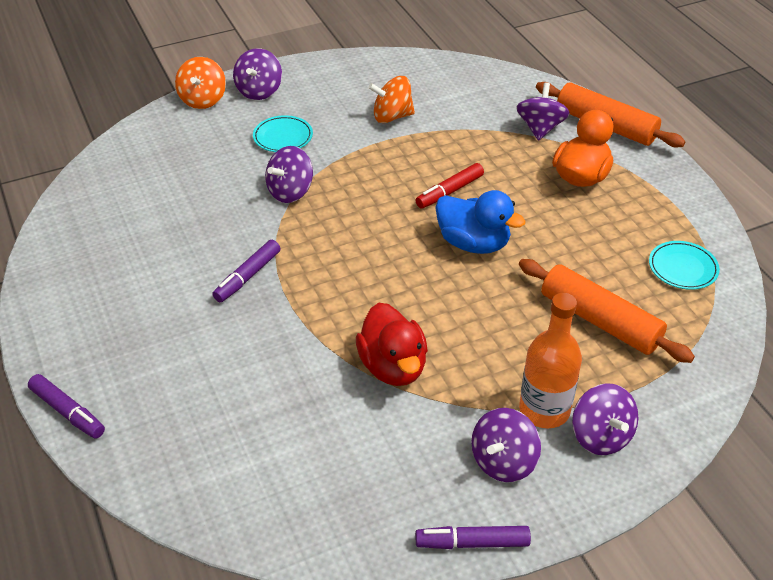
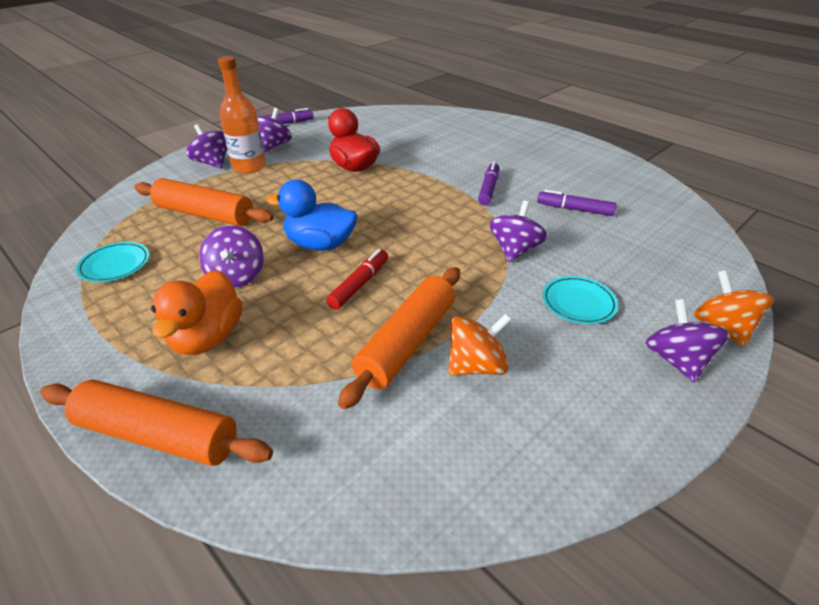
camera: 160 degrees right, 5 degrees down
(68, 412) = (522, 124): purple marker -> purple marker (574, 209)
(431, 140) = (407, 342): none -> orange rolling pin
(540, 128) = (263, 401): purple spinning top -> purple spinning top (237, 276)

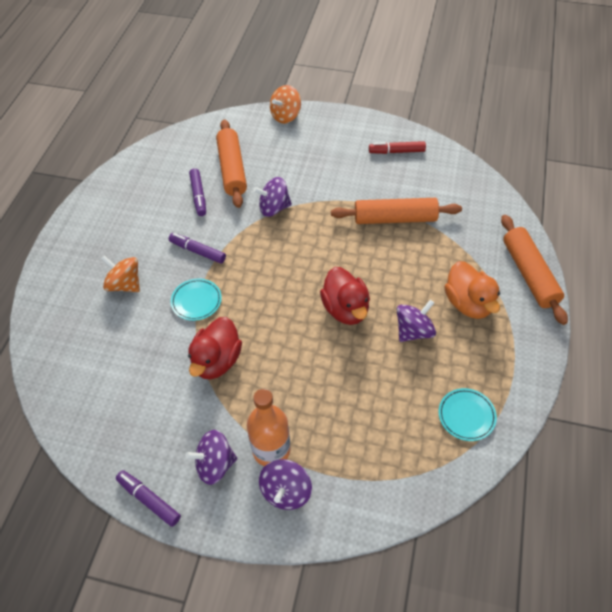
camera: 120 degrees left, 15 degrees up
(204, 214) = (368, 415): orange rolling pin -> orange rolling pin (232, 169)
(207, 337) = (468, 303): orange duck -> orange duck turned 90 degrees clockwise
(320, 244) = (345, 309): blue duck -> red duck
(359, 284) = (368, 263): red marker -> red marker (396, 151)
(476, 365) = (387, 187): orange spinning top -> orange spinning top (125, 284)
(488, 189) = (197, 251): purple marker -> purple marker turned 45 degrees clockwise
(578, 303) = (306, 167): turquoise plate -> turquoise plate (196, 301)
(676, 360) = (324, 126): purple spinning top -> none

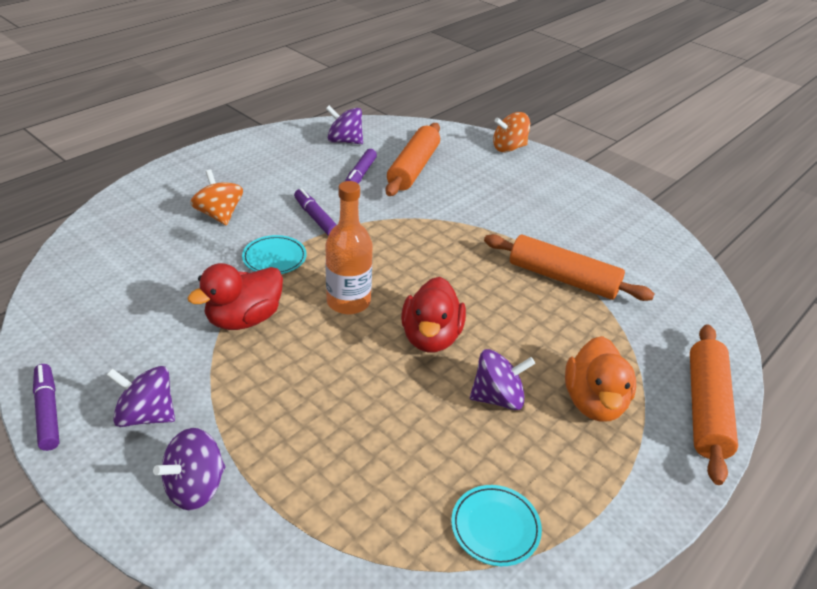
camera: 25 degrees right, 15 degrees down
(271, 450) = (220, 433): orange bottle -> orange bottle (348, 302)
(274, 208) = (429, 215): purple spinning top -> purple spinning top (344, 141)
(396, 151) = (613, 220): red marker -> none

